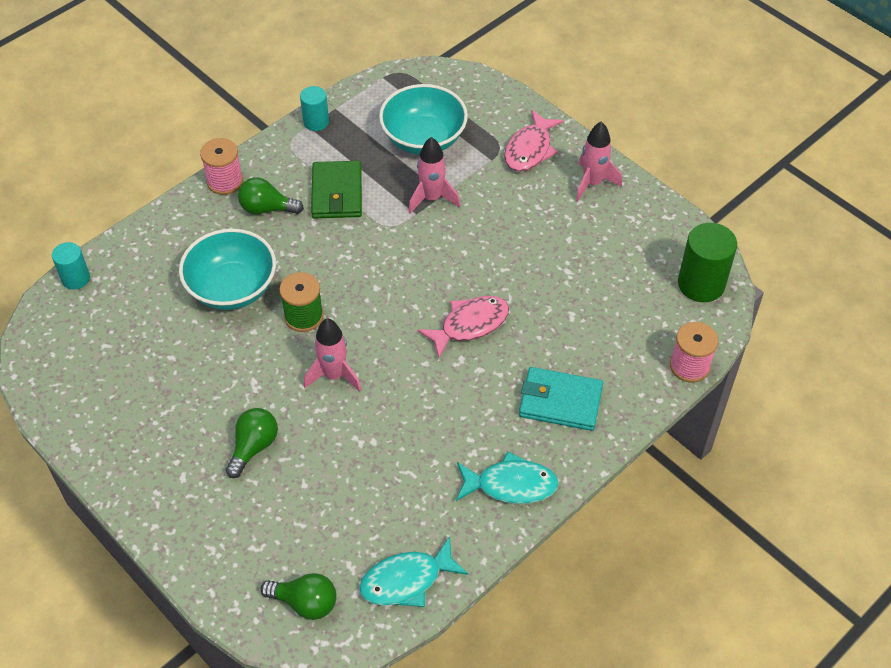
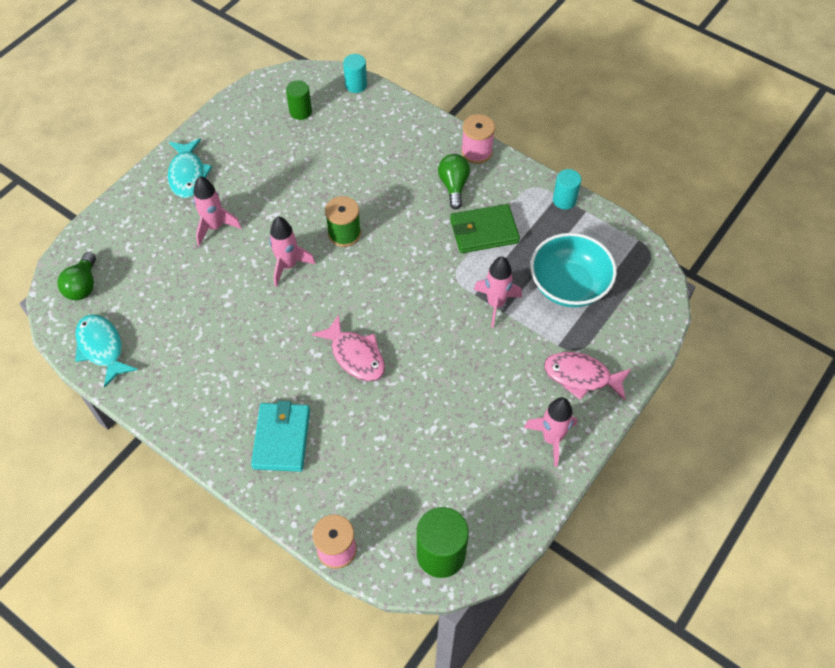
camera: 80 degrees right, 5 degrees up
(97, 340) = (300, 112): none -> green cylinder
(232, 288) = (364, 181): turquoise bowl -> none
(254, 447) = (215, 227): green light bulb -> pink rocket
(511, 485) = (192, 410): turquoise fish -> turquoise fish (188, 174)

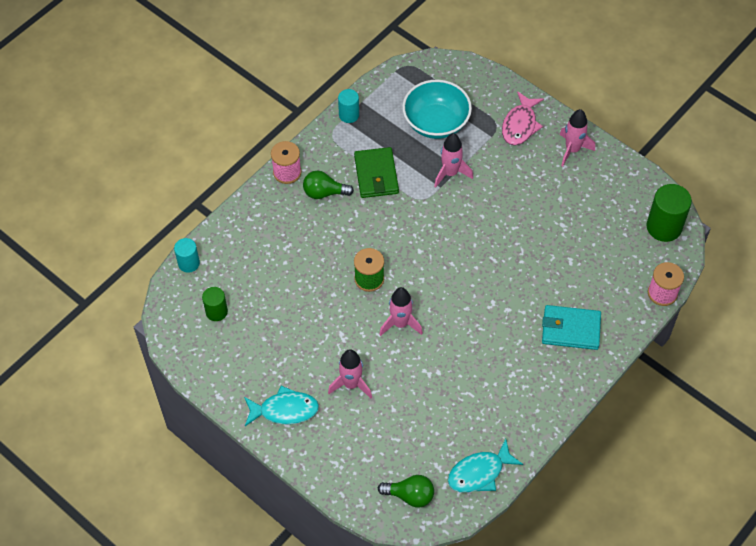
camera: 85 degrees left, 0 degrees up
(355, 355) = (495, 275): pink fish -> none

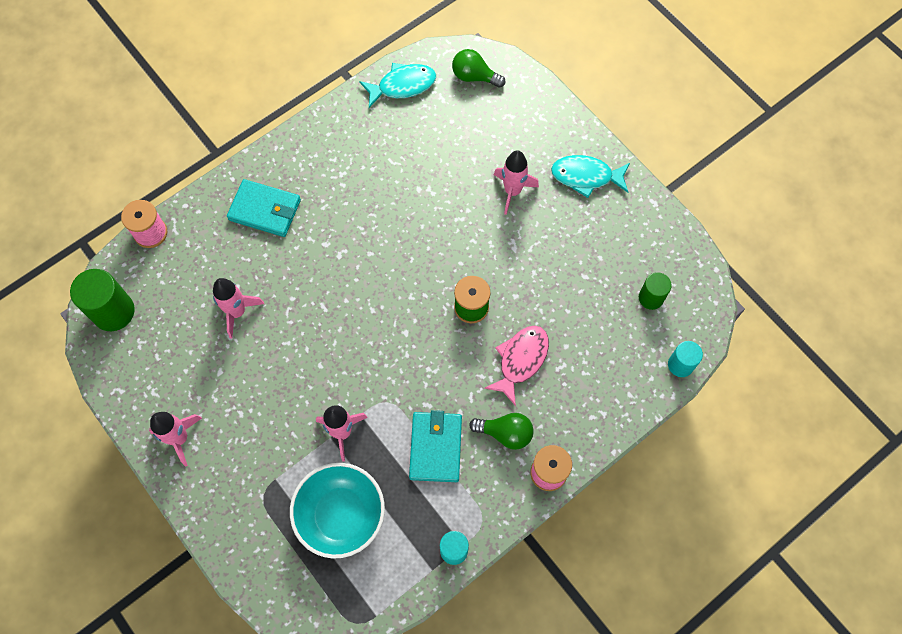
camera: 170 degrees left, 10 degrees up
(376, 175) = (436, 448): green wallet -> turquoise wallet
(400, 324) = (447, 248): pink rocket -> pink rocket (237, 312)
(520, 125) = (232, 490): pink fish -> pink fish (521, 360)

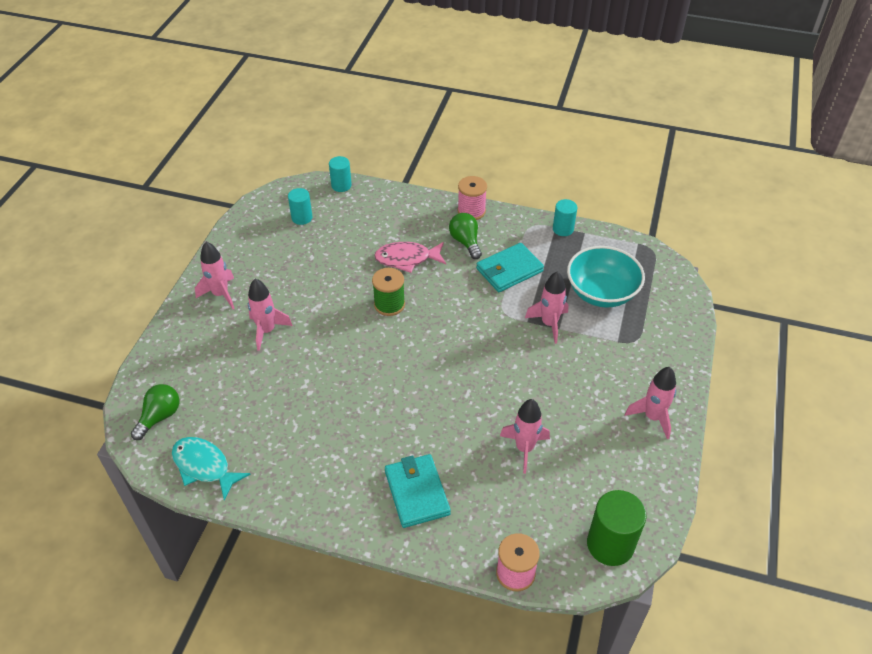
camera: 125 degrees left, 20 degrees down
(474, 76) = (160, 417): green light bulb -> green light bulb turned 135 degrees counterclockwise
(586, 176) = (220, 294): turquoise fish -> pink rocket
(651, 298) = (302, 218): green cylinder -> turquoise cylinder

